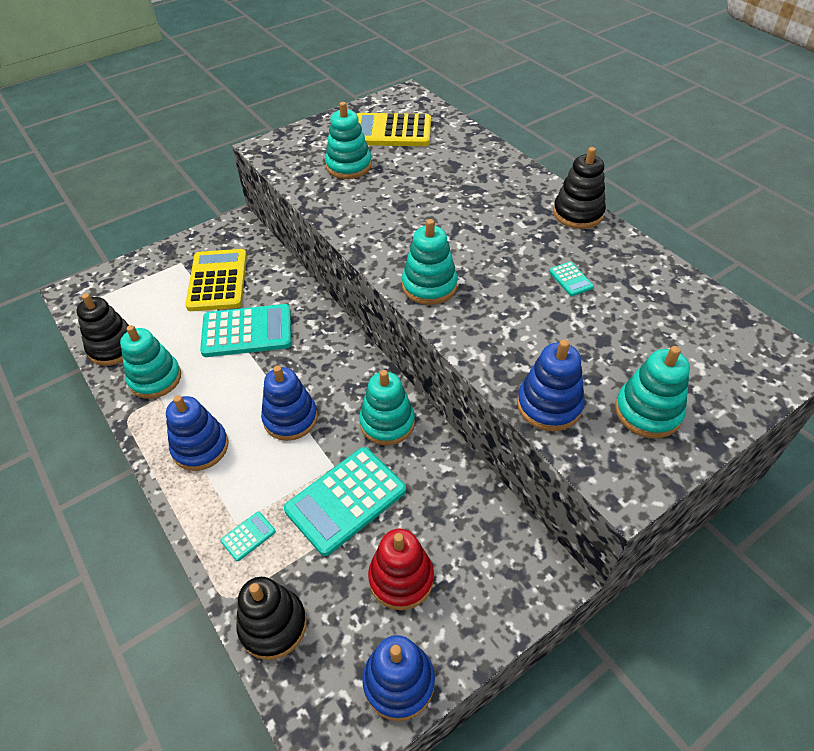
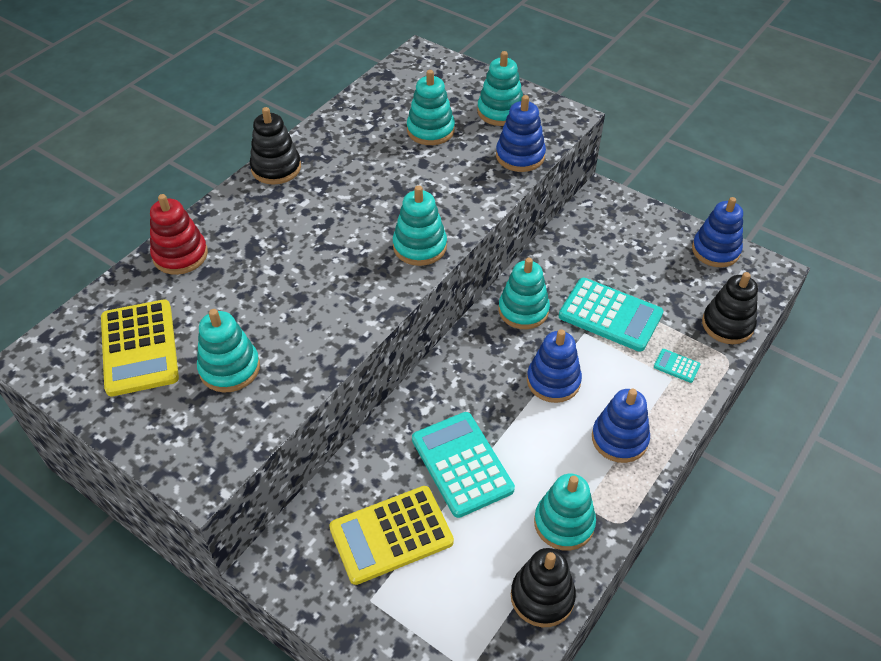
camera: 110 degrees left, 0 degrees up
(401, 578) = (650, 266): red stacking toy -> red stacking toy (180, 255)
(570, 279) = (375, 162): turquoise calculator -> none
(618, 334) = (430, 130): none -> turquoise stacking toy

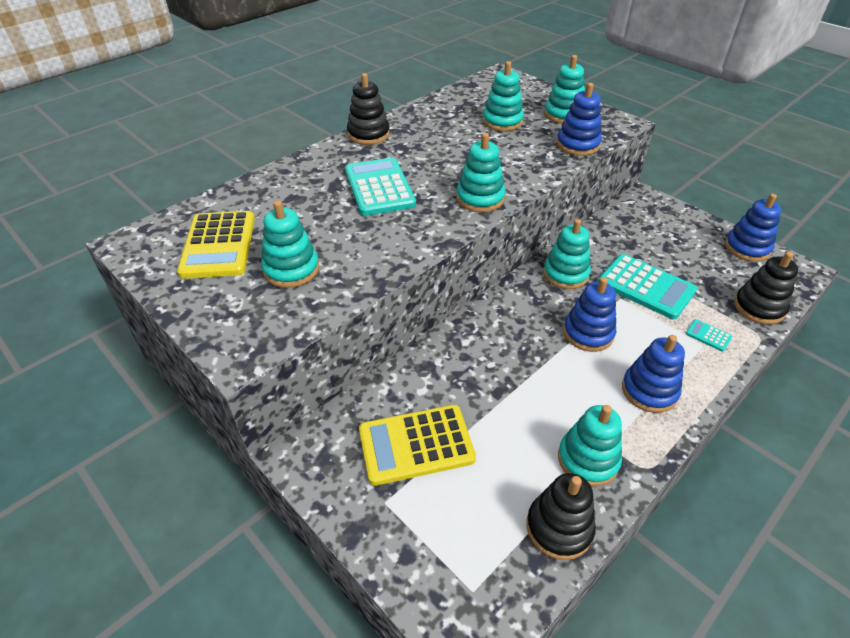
camera: 10 degrees right, 5 degrees down
(180, 255) = (274, 184): red stacking toy -> none
(462, 464) = (493, 392): turquoise calculator -> turquoise calculator (379, 187)

